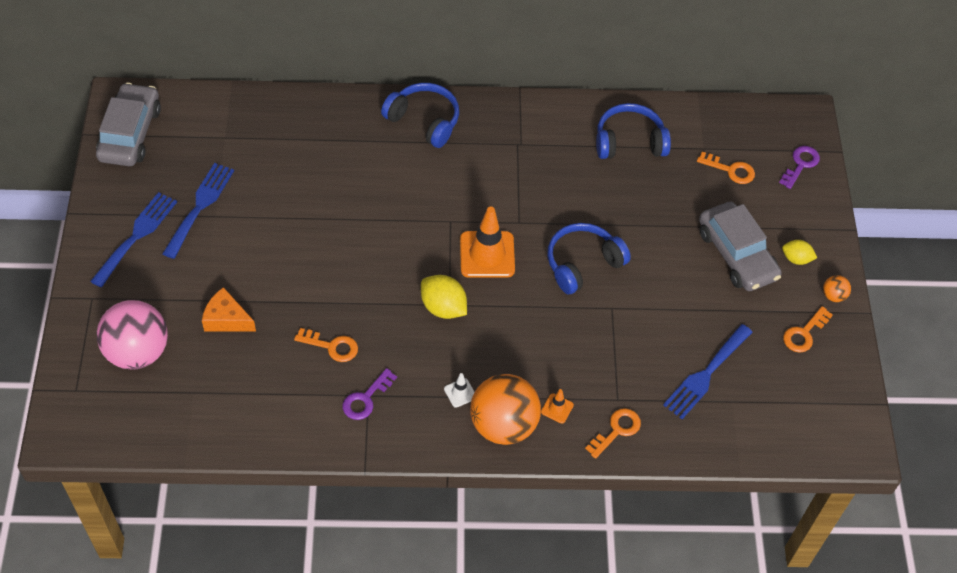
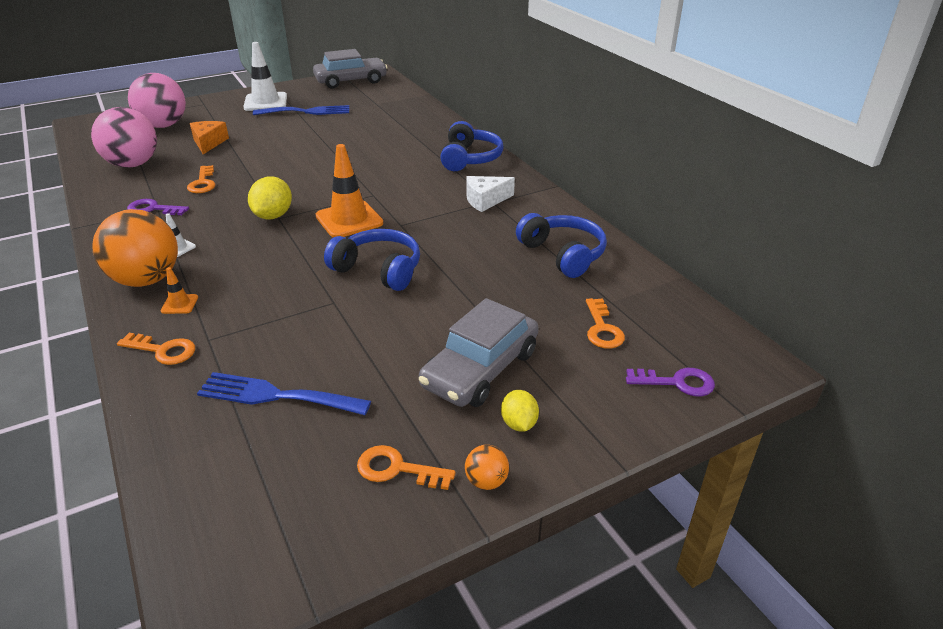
camera: 65 degrees right, 20 degrees down
(136, 236) = (265, 102): blue fork -> white traffic cone
(238, 399) = (133, 164): none -> pink ball
(514, 147) = (485, 200): none -> white cheese

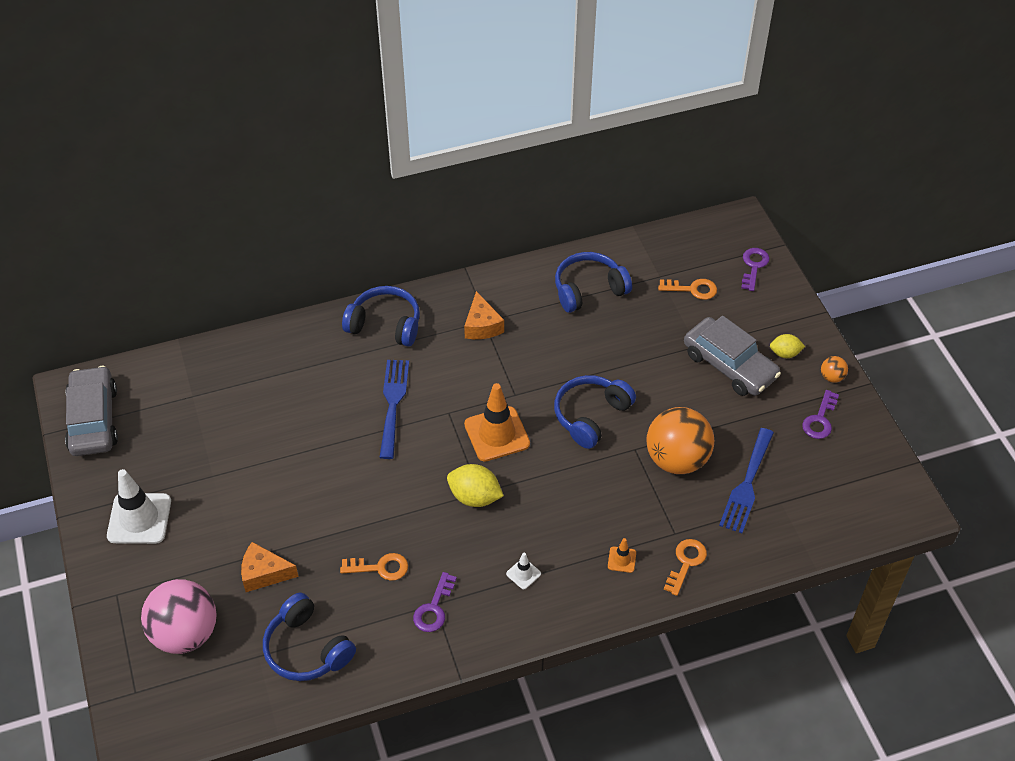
camera: 80 degrees left, 15 degrees up
(133, 164) = (306, 649): pink ball -> blue headphones
(146, 280) = (577, 591): orange ball -> orange ball (677, 459)
(307, 112) = (193, 470): blue fork -> blue fork (393, 403)
(397, 469) = (820, 419): orange key -> purple key
(485, 200) = (482, 325): white cheese -> orange cheese

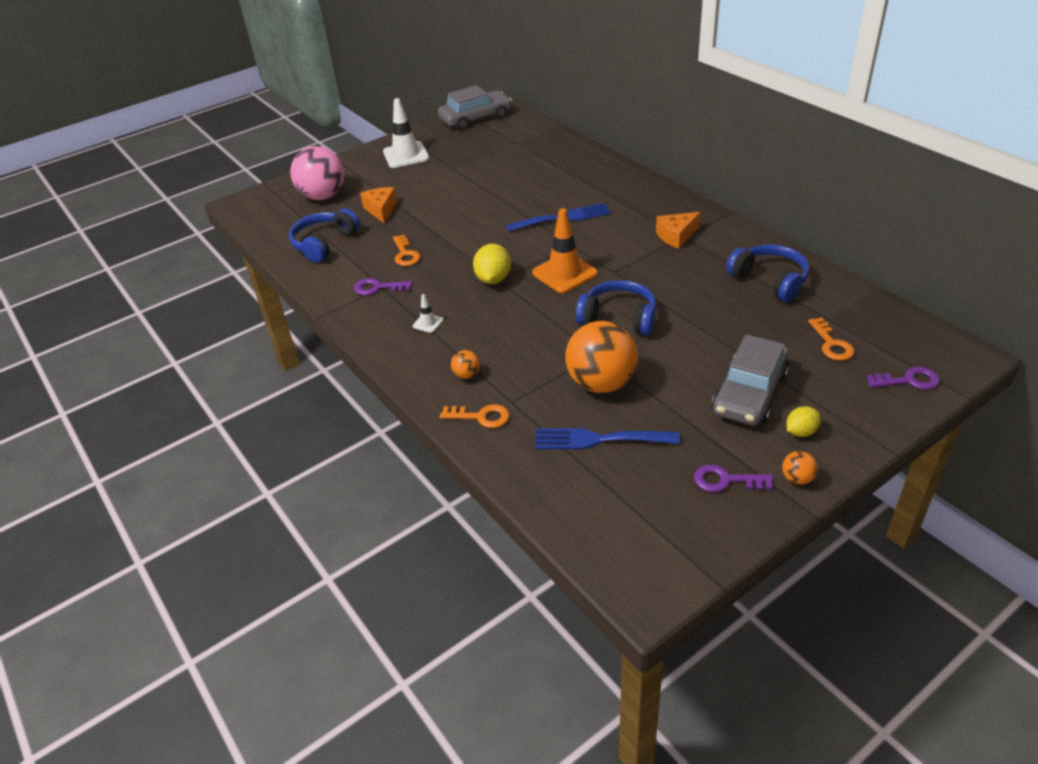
camera: 75 degrees right, 10 degrees down
(385, 324) = (640, 193): blue headphones -> none
(622, 559) = (466, 375): orange traffic cone -> orange ball
(785, 353) = (801, 432): yellow lemon -> yellow lemon turned 75 degrees clockwise

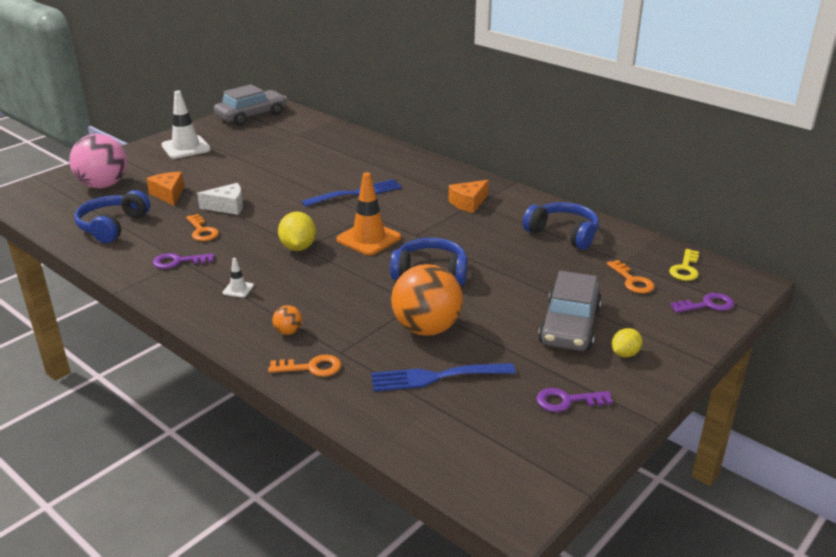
camera: 15 degrees left, 10 degrees down
(433, 227) = (227, 207): none -> white cheese
(797, 478) = (632, 393): orange ball -> none
(895, 333) = (685, 269): none -> yellow key

